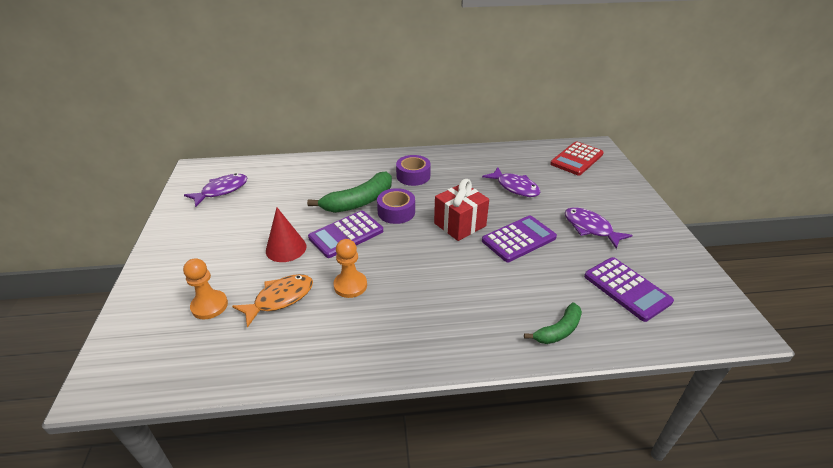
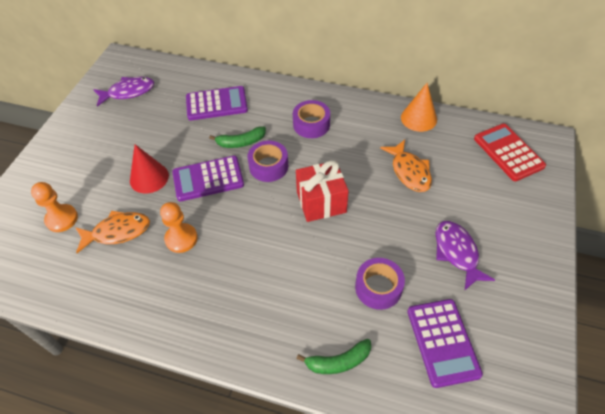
camera: 25 degrees right, 15 degrees up
(359, 201) = (241, 142): green banana -> green banana, size x0.59
(496, 153) = (419, 118): none -> orange cone
(515, 187) = (409, 171): purple fish -> orange fish
(518, 239) = (369, 240): purple calculator -> purple calculator (216, 104)
(550, 268) = (378, 287): none -> purple tape
(577, 159) = (508, 152): red calculator -> red calculator turned 90 degrees clockwise

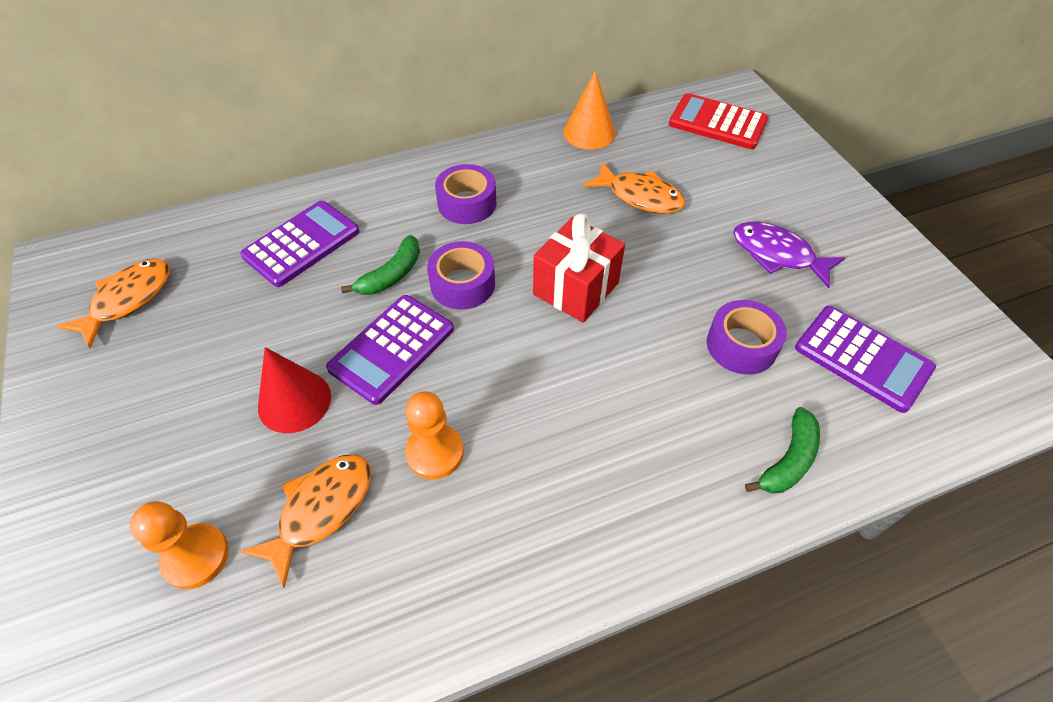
camera: 40 degrees left, 0 degrees up
(128, 92) = (128, 300): purple fish -> orange fish

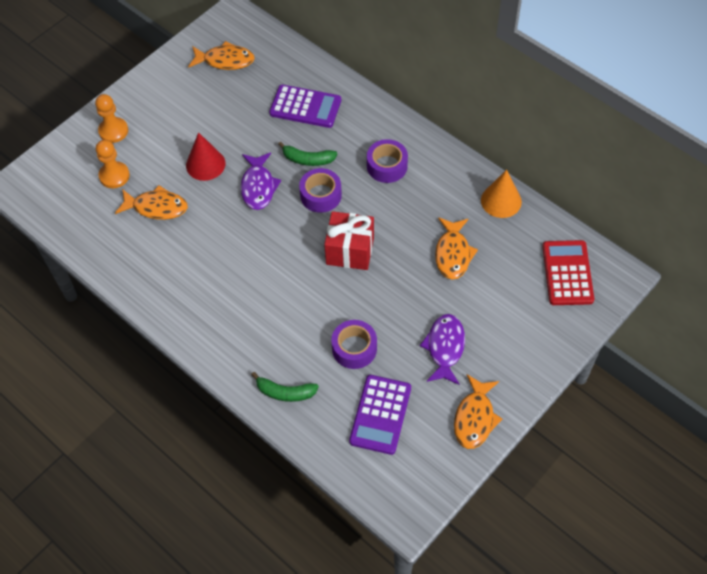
camera: 65 degrees right, 5 degrees up
(392, 349) = (258, 186): purple calculator -> purple fish
(435, 452) = (208, 235): orange pawn -> orange pawn (113, 131)
(893, 267) = (475, 418): none -> orange fish

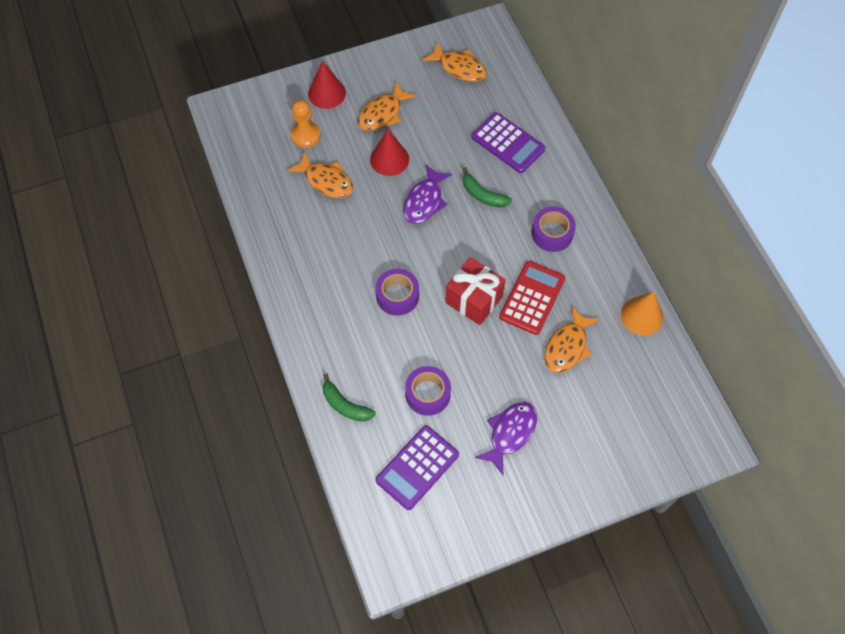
camera: 25 degrees right, 5 degrees up
(113, 131) = (326, 93): orange pawn -> red cone
(321, 195) = (476, 234): purple tape -> purple tape (397, 296)
(475, 418) = (501, 514): orange fish -> orange fish (383, 113)
(567, 273) = (666, 417): red calculator -> red calculator (532, 298)

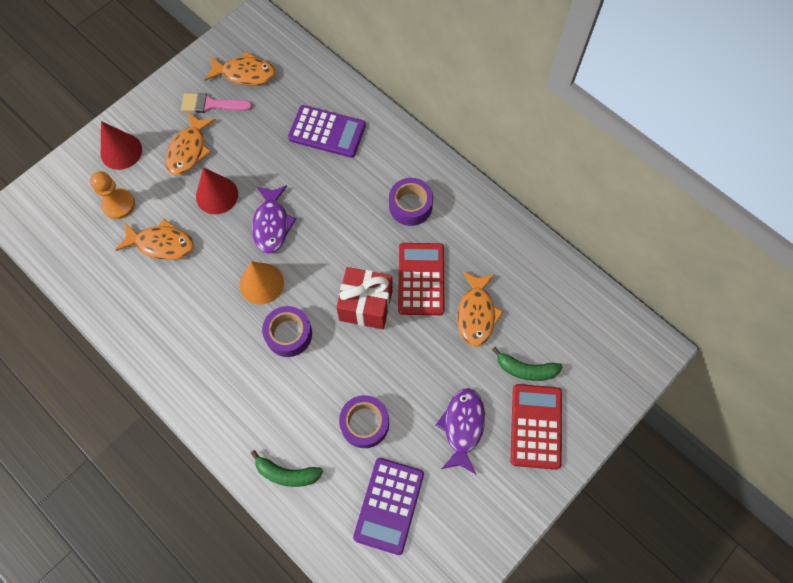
camera: 25 degrees left, 5 degrees up
(418, 83) = (211, 104): none -> pink brush
(483, 195) = (326, 194): green banana -> green banana (526, 369)
(575, 461) = (535, 426): none -> red calculator
(642, 316) = (530, 252): orange cone -> orange cone (261, 283)

